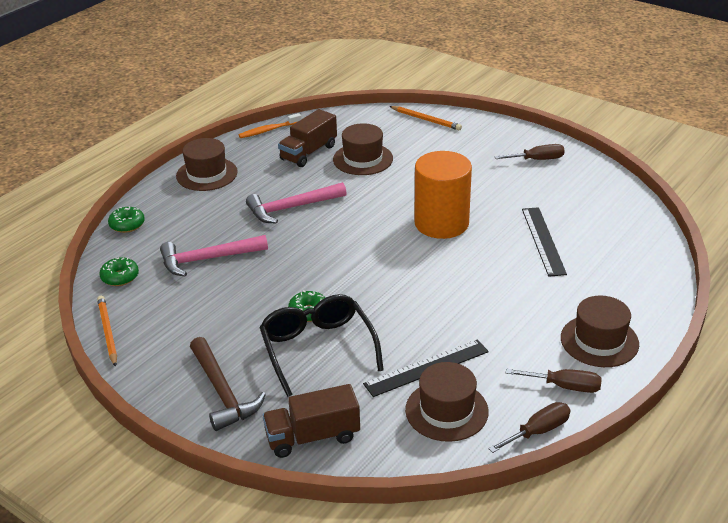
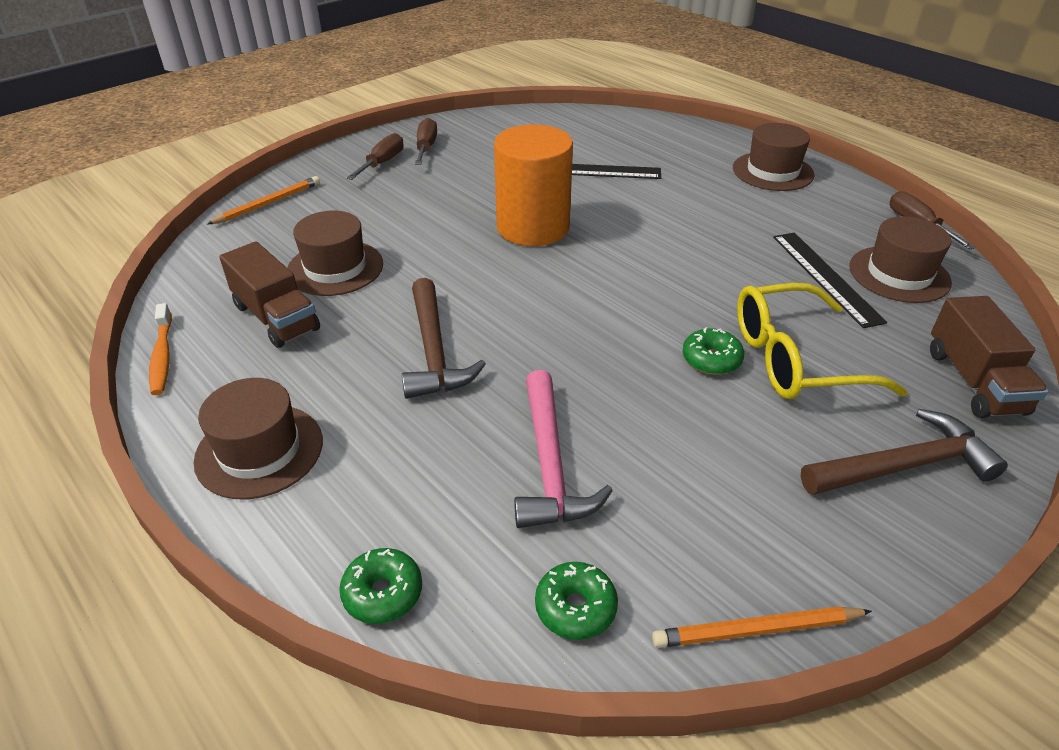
camera: 80 degrees left, 5 degrees up
(291, 208) = (434, 351): pink hammer -> brown hammer
(317, 348) = (794, 359): black glasses -> yellow glasses
(564, 386) = (846, 200): brown screwdriver -> brown screwdriver (382, 163)

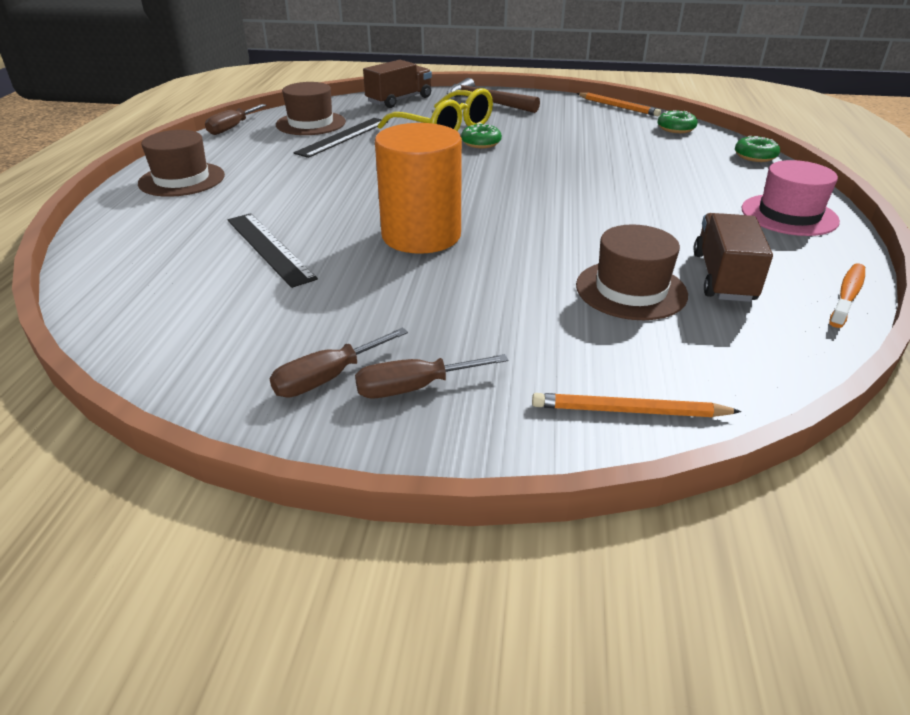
camera: 130 degrees left, 5 degrees down
(259, 450) = (789, 215): brown hat -> pink hat
(434, 351) = (624, 207): brown hammer -> none
(550, 464) = (627, 152): pink hammer -> none

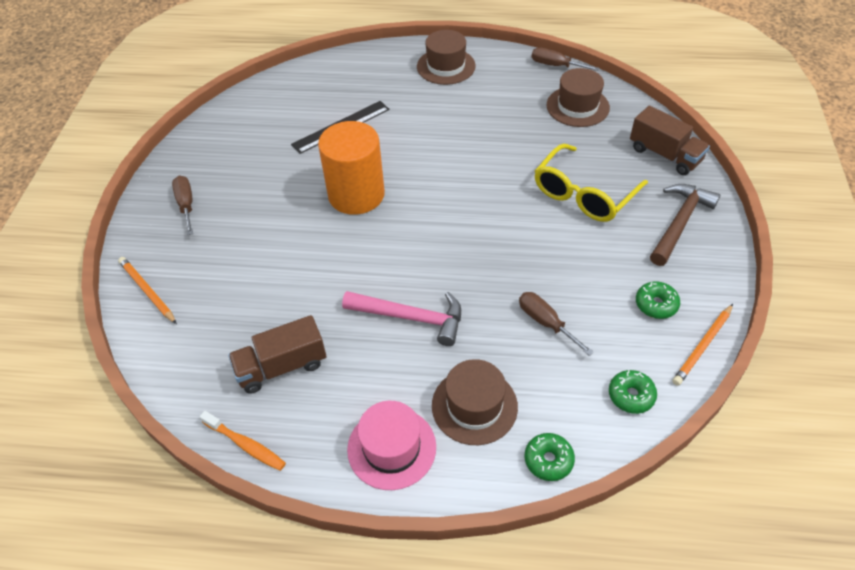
camera: 90 degrees right, 15 degrees up
(327, 378) = (201, 172): brown screwdriver -> brown screwdriver (546, 322)
(343, 137) = (547, 130): black ruler -> none
(481, 143) = (548, 221): green donut -> green donut (656, 304)
(622, 205) = (411, 317): none -> pink hammer
(629, 411) = (148, 291): orange pencil -> orange pencil turned 45 degrees counterclockwise
(631, 290) = (270, 307): brown hat -> brown hat (474, 406)
(723, 277) = (282, 366): brown truck -> brown truck turned 150 degrees clockwise

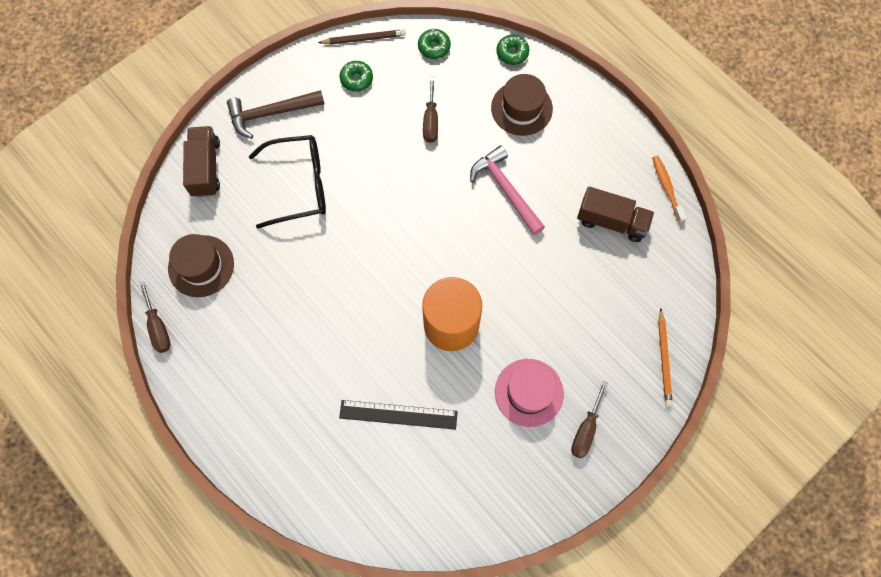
camera: 140 degrees left, 20 degrees up
(391, 448) = (587, 122): pink hat -> pink hat (529, 392)
(446, 66) = (242, 413): brown hat -> none
(583, 194) = (300, 185): yellow glasses -> black glasses
(702, 346) = (364, 39): orange pencil -> brown pencil

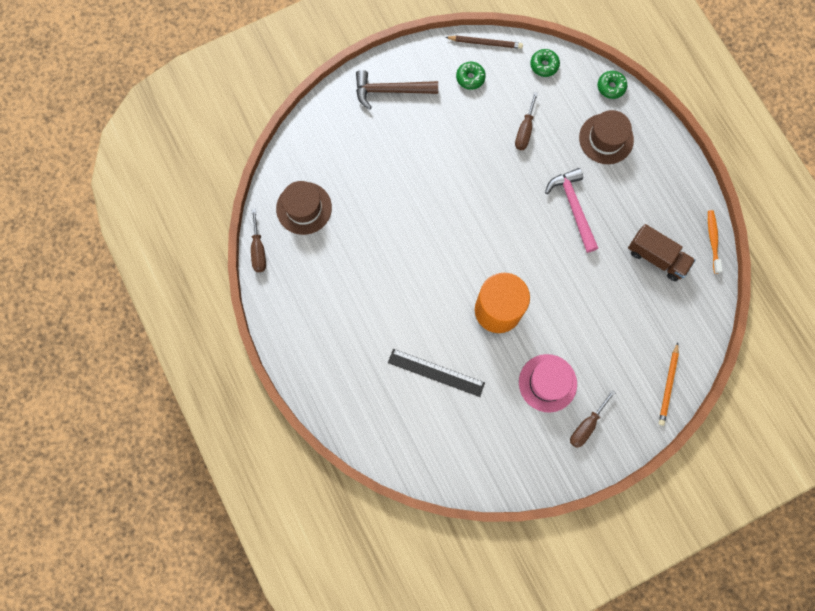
camera: 15 degrees right, 5 degrees up
(206, 168) = (325, 125): brown truck -> none
(300, 185) = (400, 160): black glasses -> none

